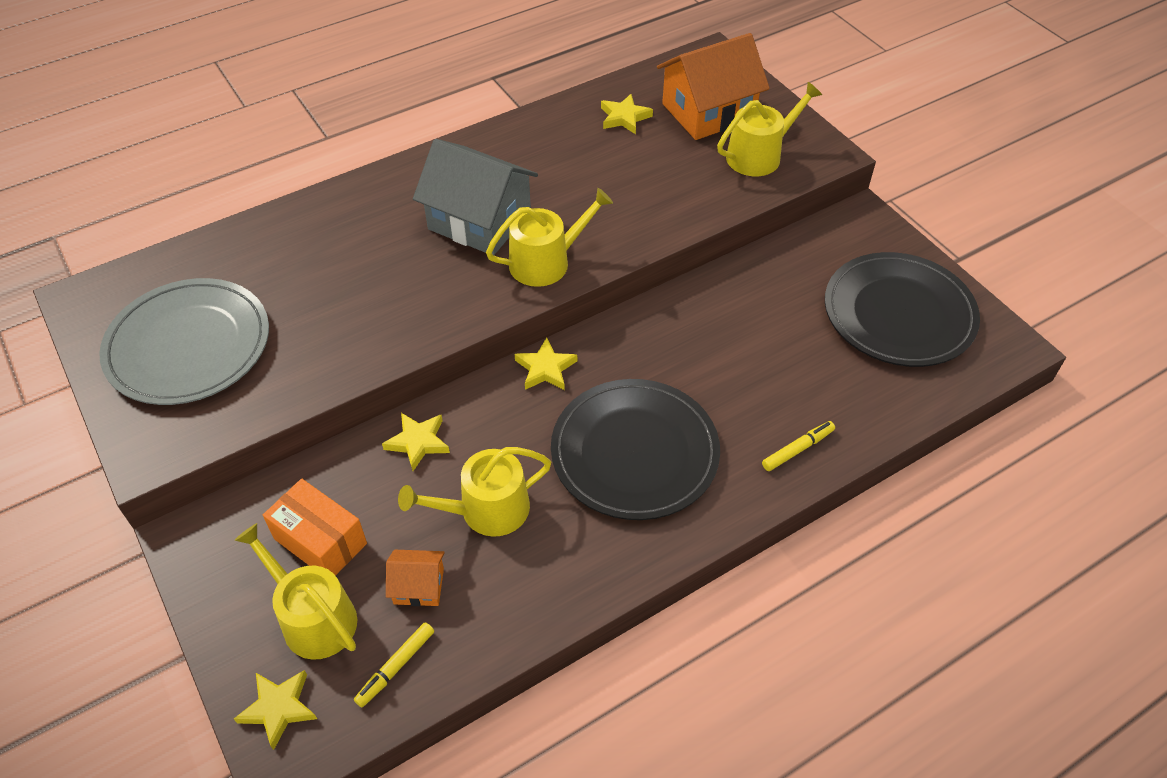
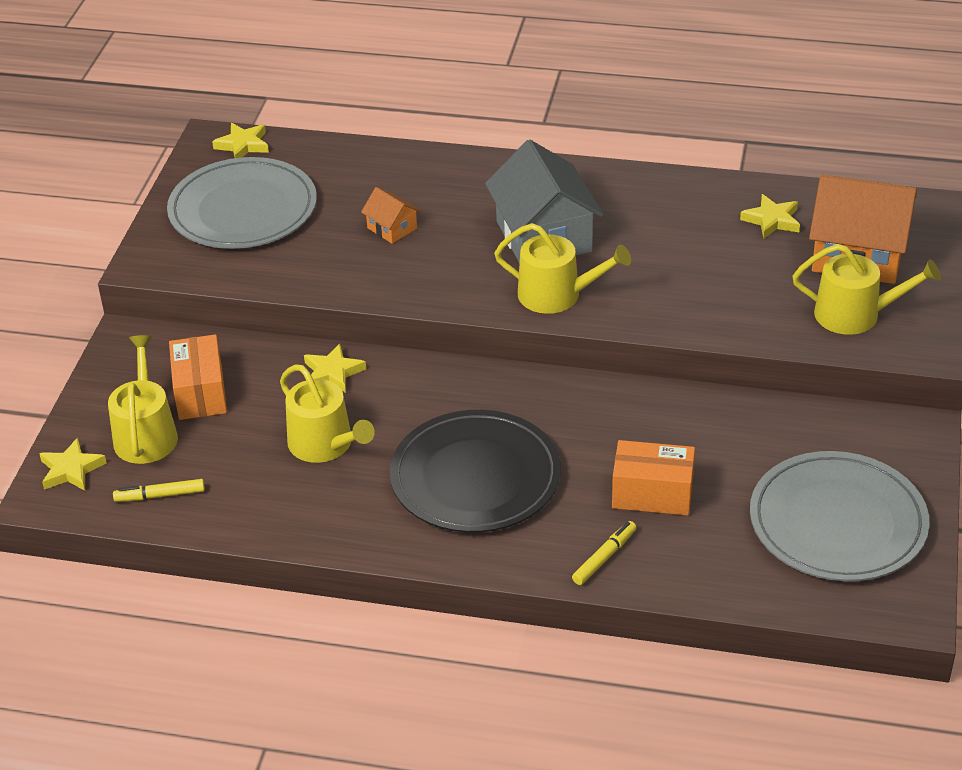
camera: 45 degrees right, 10 degrees down
(419, 586) = (228, 460): orange house -> orange house (392, 228)
(486, 510) = (325, 444): yellow watering can -> yellow watering can turned 150 degrees counterclockwise
(545, 368) = (483, 380): yellow star -> yellow star (243, 145)
(768, 376) = (652, 494): none -> orange box
(797, 449) = (604, 557): yellow marker -> yellow marker turned 60 degrees counterclockwise
(899, 314) = (837, 522): black plate -> grey plate

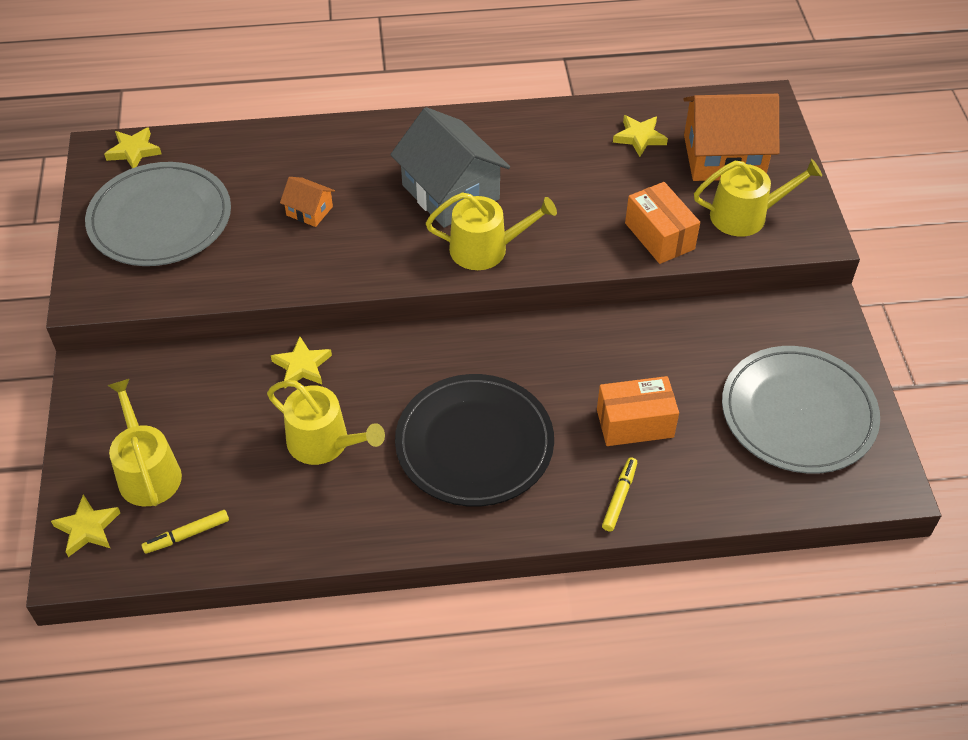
camera: 20 degrees left, 10 degrees up
(200, 393) = (184, 415): orange box -> orange box (659, 236)

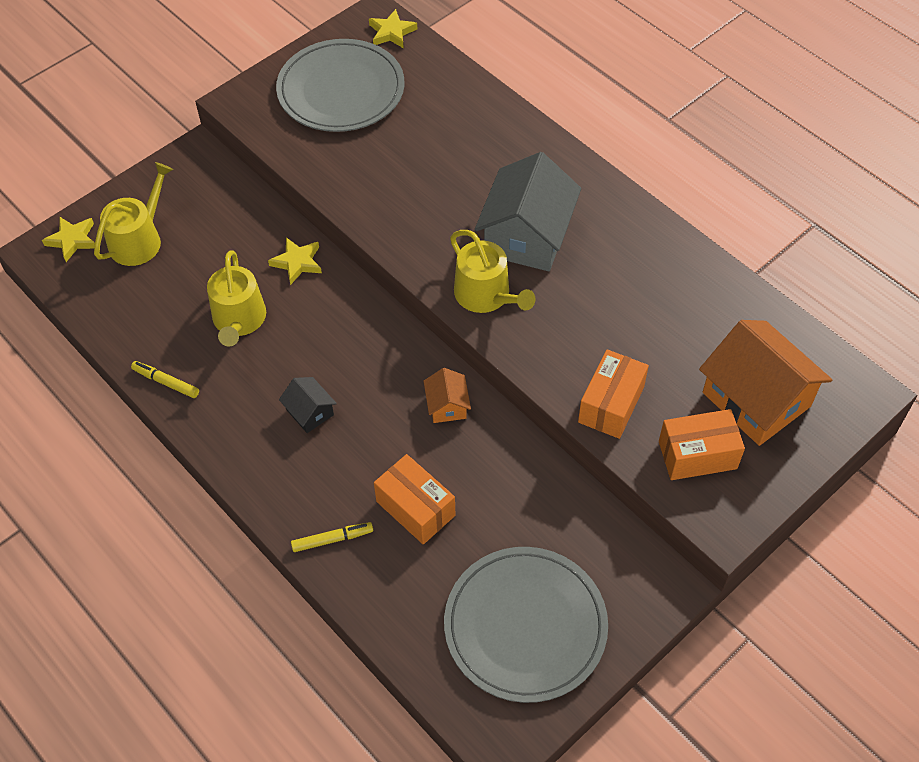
camera: 55 degrees right, 5 degrees up
(187, 535) = (104, 295): yellow marker -> yellow marker (166, 382)
(309, 211) = (426, 165): orange house -> orange house (447, 405)
(474, 444) = (310, 412): black plate -> black house
(639, 137) = (718, 324): yellow star -> none
(745, 215) = (697, 455): yellow watering can -> orange box

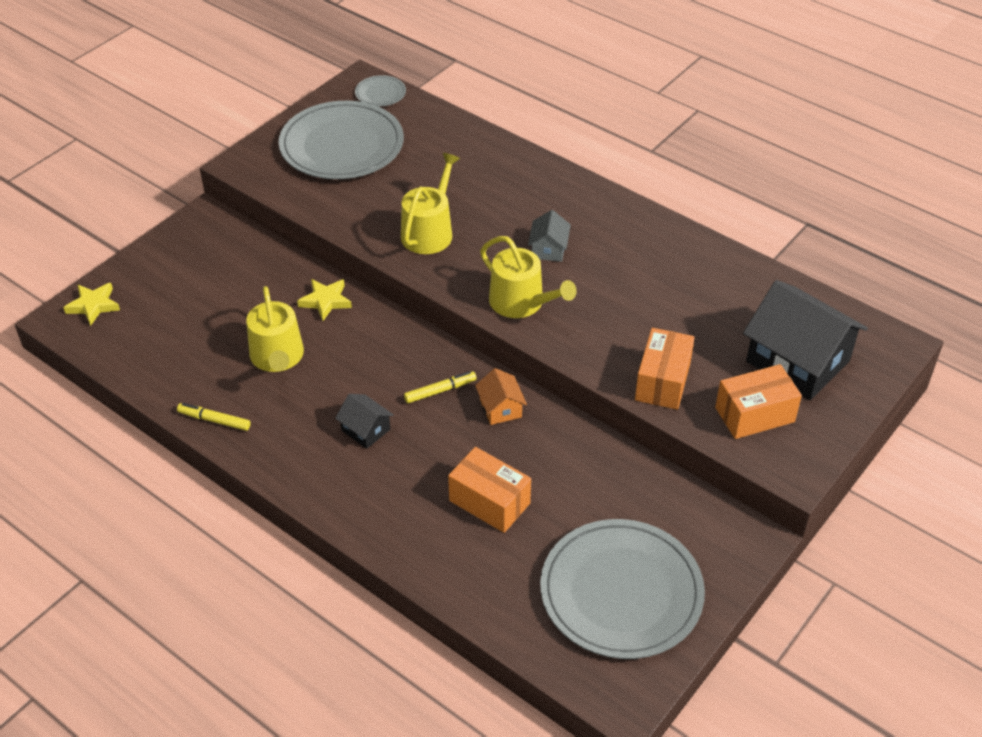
camera: 10 degrees left, 10 degrees down
(139, 239) = (162, 298): yellow watering can -> yellow watering can (429, 231)
(332, 539) = (412, 540): yellow marker -> yellow marker (440, 391)
(392, 32) = (380, 93): yellow star -> grey plate
(527, 236) = (548, 249): grey house -> grey house, size x0.47
(756, 399) = (797, 361): orange house -> black house

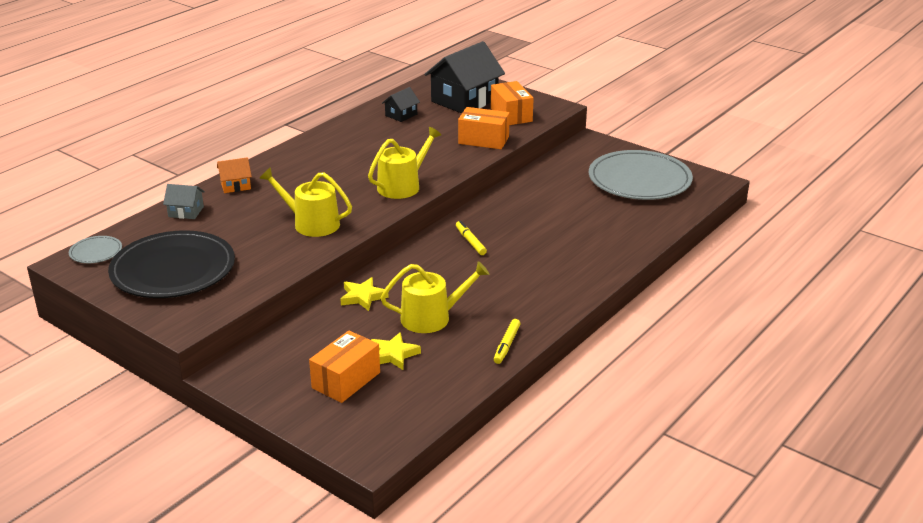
camera: 90 degrees left, 15 degrees down
(93, 305) = (351, 435): yellow star -> yellow star (393, 354)
(342, 145) = (173, 270): grey plate -> black plate
(365, 430) = (512, 272): black house -> black house (401, 115)
(489, 502) = (575, 222): orange box -> orange box (346, 380)
(500, 408) = (487, 218): orange house -> orange house (235, 185)
(548, 249) = (343, 175): grey house -> grey house (186, 212)

